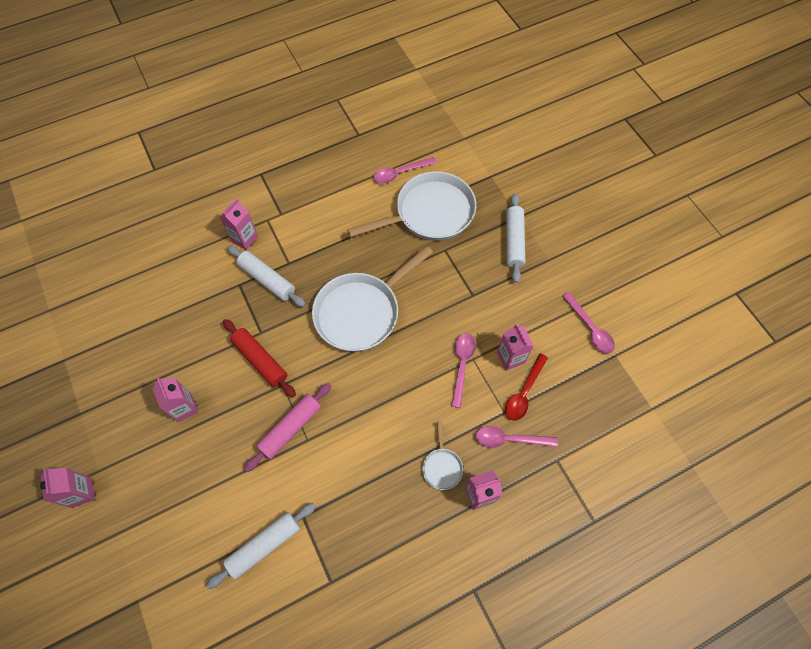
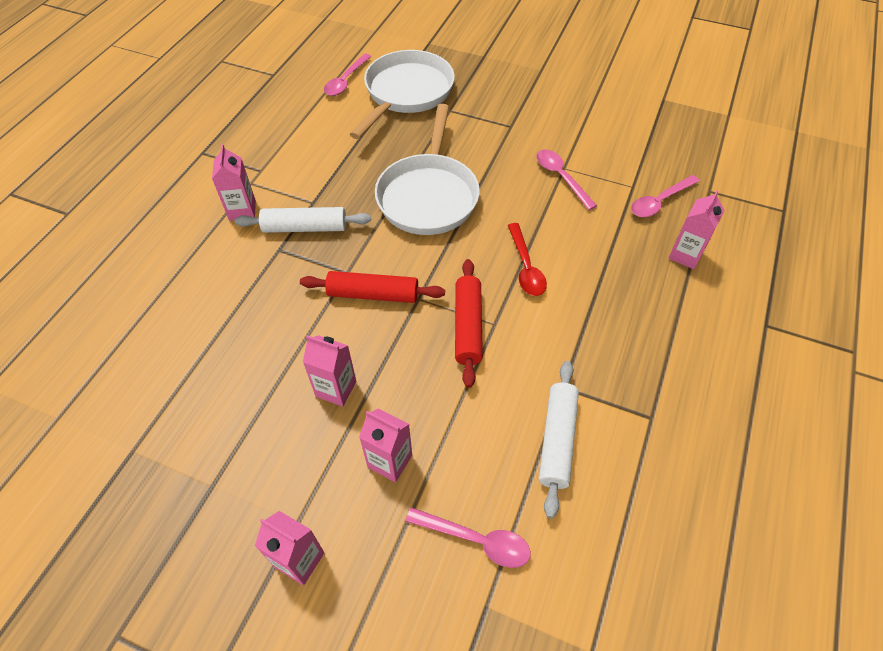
camera: 40 degrees left, 10 degrees down
(290, 428) = (468, 326): pink rolling pin -> red rolling pin
(442, 466) = (633, 258): white pan -> none
(510, 357) = (592, 148): pink carton -> pink carton (390, 461)
(514, 241) = (500, 73): white rolling pin -> none
(524, 392) = (630, 164): red spoon -> red spoon (525, 267)
(590, 328) = (625, 94): pink spoon -> pink spoon (476, 540)

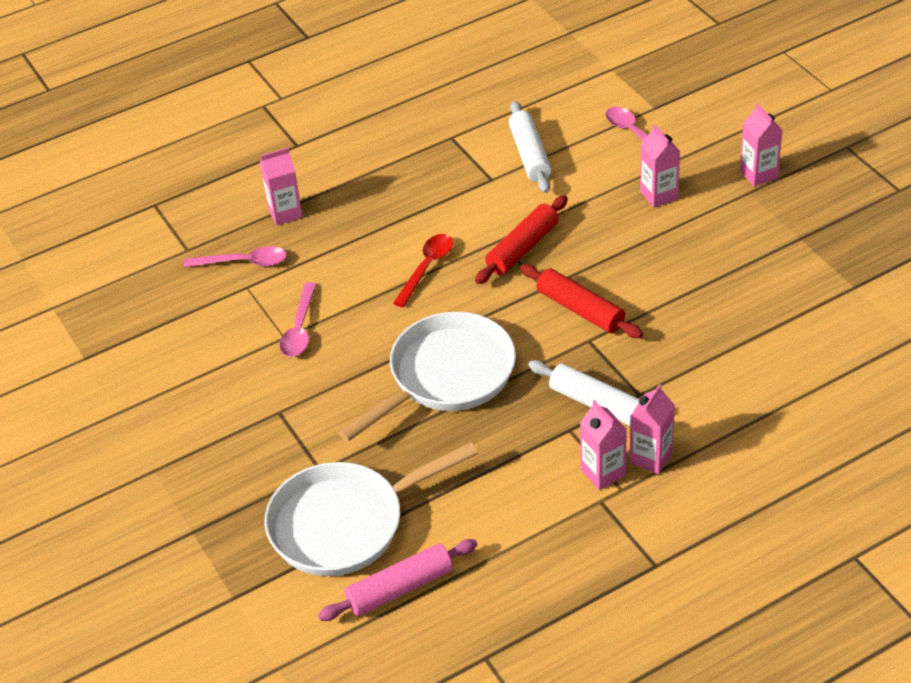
camera: 140 degrees left, 10 degrees down
(336, 389) = (666, 255): pink carton -> pink carton (603, 473)
(346, 81) = (400, 588): pink spoon -> pink rolling pin
(557, 440) = (530, 155): white rolling pin -> white rolling pin turned 60 degrees counterclockwise

